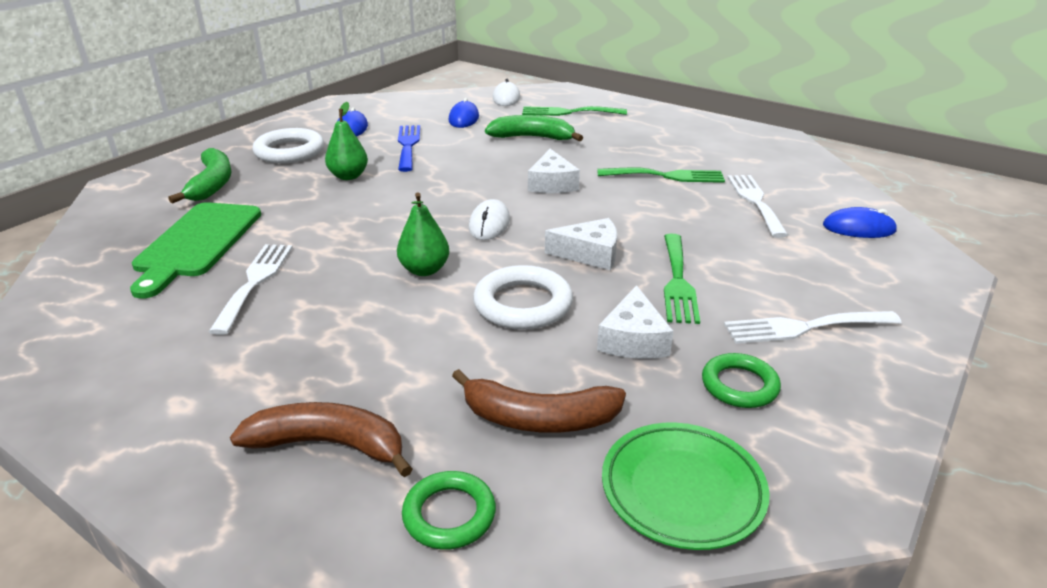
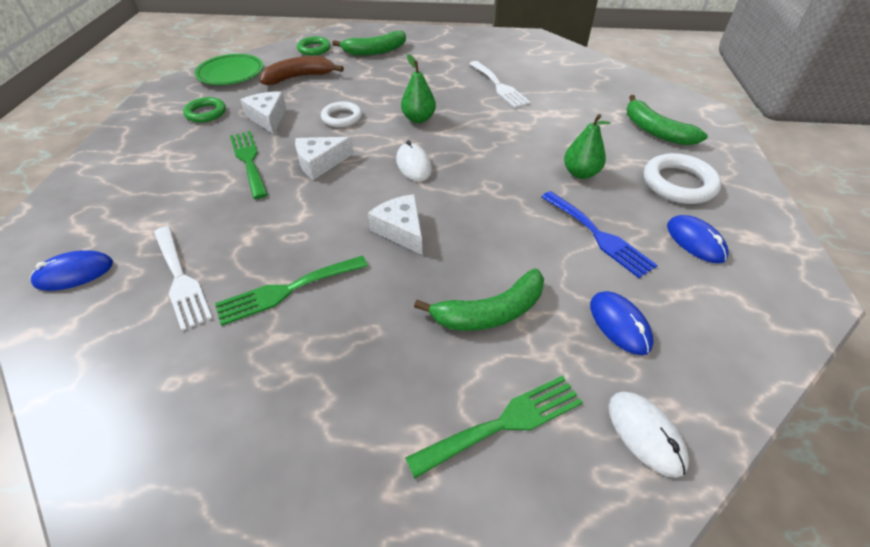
camera: 150 degrees right, 15 degrees up
(197, 243) = (570, 93): green cutting board -> none
(329, 444) = (375, 51): brown banana -> green banana
(523, 304) = (342, 118): white ring -> white ring, size x0.66
(803, 327) = (162, 154): white fork -> none

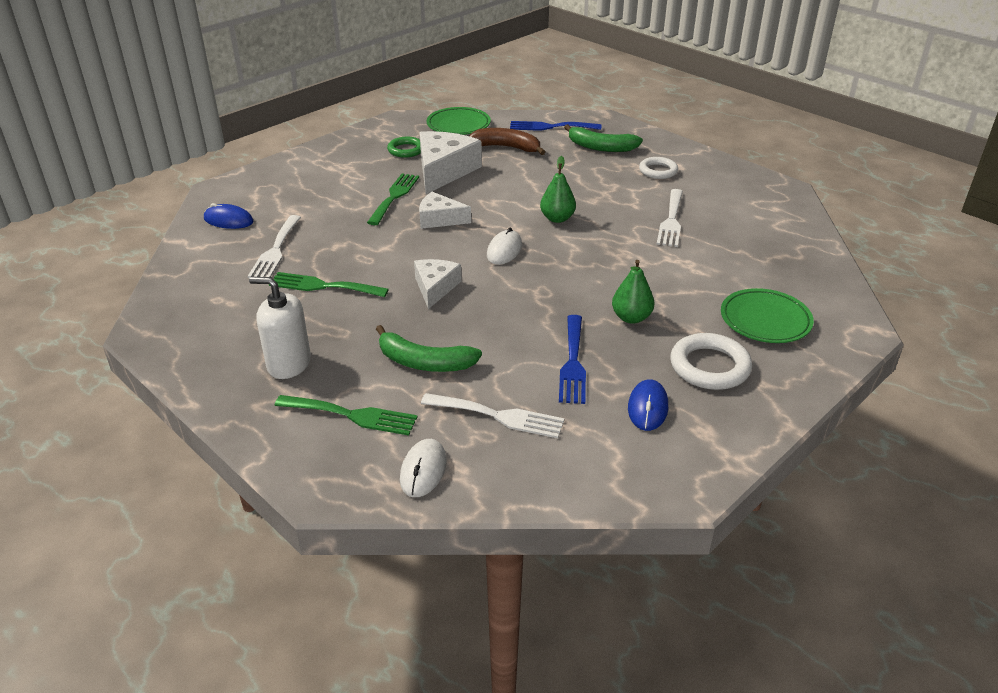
camera: 40 degrees right, 10 degrees down
(268, 118) = (444, 171): white cheese -> white cheese, size x1.68
(314, 49) = (550, 127): green ring -> blue fork
(342, 118) = (498, 193): white ring -> white ring (658, 171)
(361, 409) = (289, 364): none -> white soap dispenser
(619, 324) = (499, 416): blue mouse -> white fork
(655, 131) = (765, 320): green banana -> green plate

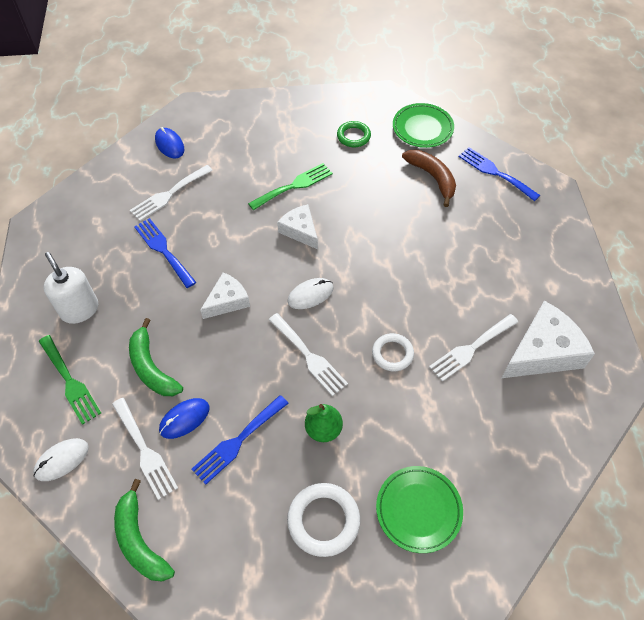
camera: 40 degrees right, 20 degrees up
(323, 286) = (163, 250): green fork -> blue fork
(444, 171) = (356, 178): white cheese -> white cheese (543, 352)
(557, 218) = (384, 286): green pear -> none
(557, 284) = (309, 357): none -> white fork
(601, 147) = (510, 223): green banana -> green banana (140, 540)
(648, 407) = (240, 522): blue mouse -> blue mouse (184, 419)
(658, 171) = (527, 283): white ring -> white ring (392, 354)

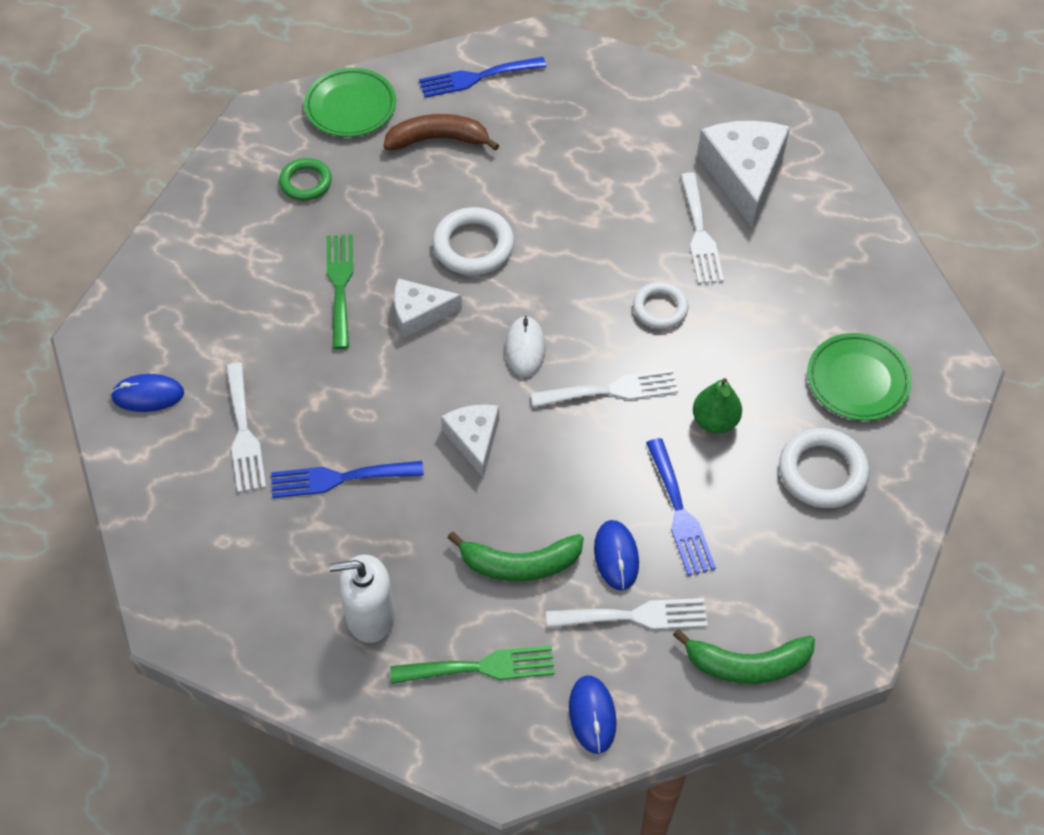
camera: 60 degrees left, 0 degrees up
(62, 460) = (592, 715): white mouse -> blue mouse
(367, 232) = (473, 246): none -> white ring

